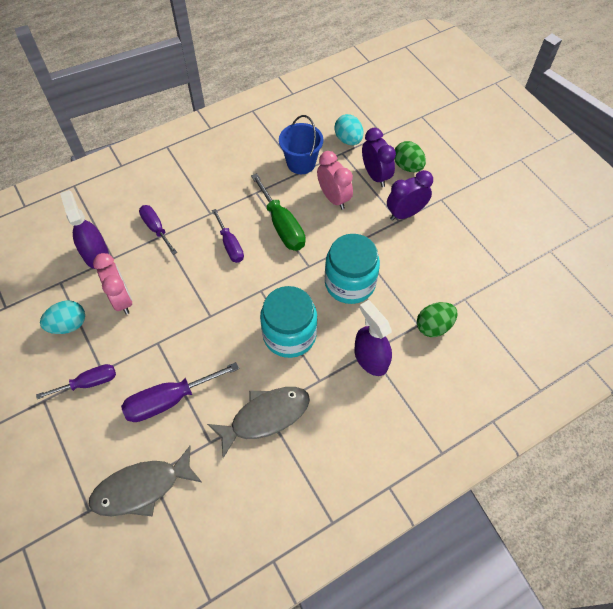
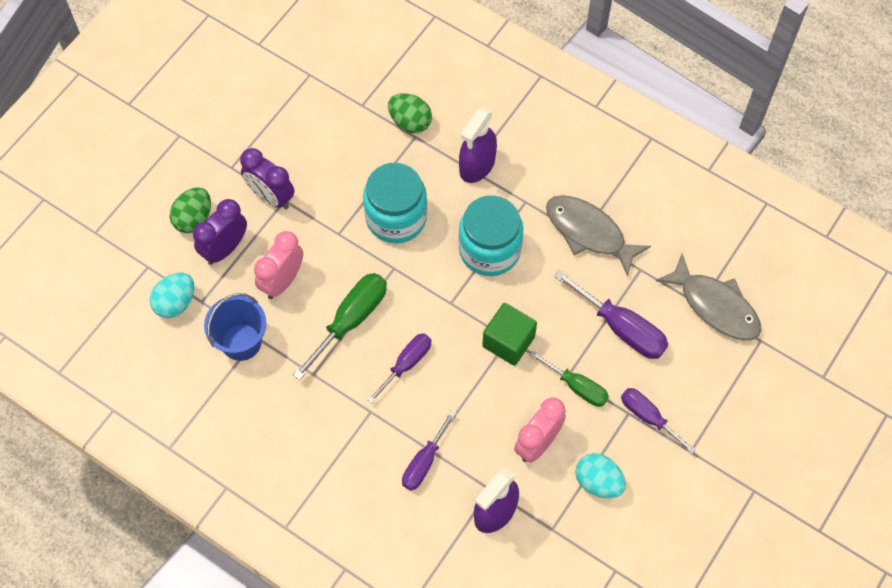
camera: 115 degrees left, 5 degrees up
(144, 344) = (577, 387): none -> green screwdriver
(208, 314) = (508, 341): none -> green cube

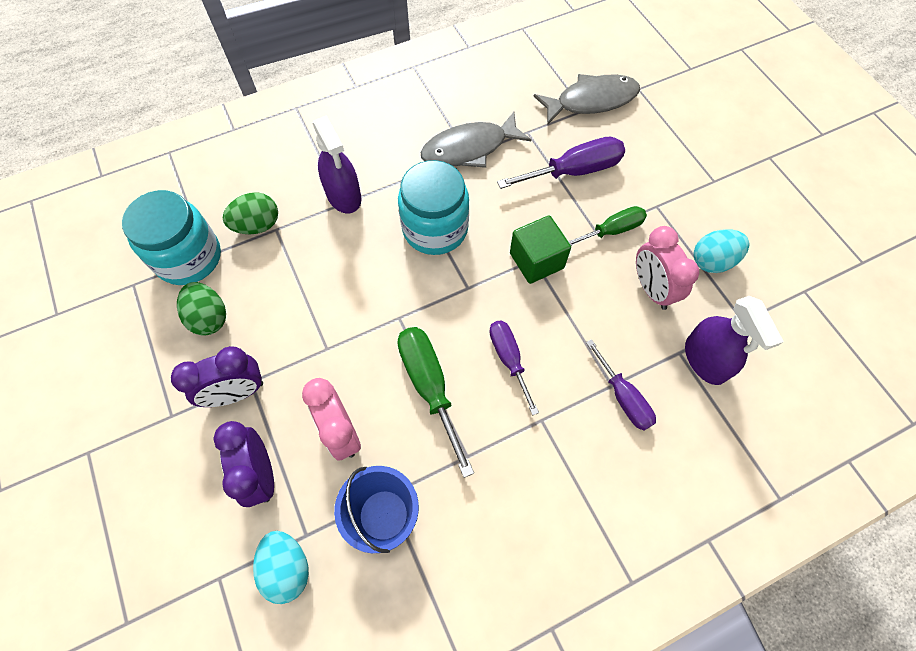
camera: 60 degrees left, 0 degrees up
(194, 218) = (200, 490): green egg -> green egg (209, 317)
(396, 217) = (347, 288): turquoise jar -> turquoise jar (188, 258)
(648, 417) = (668, 194): purple screwdriver -> none

